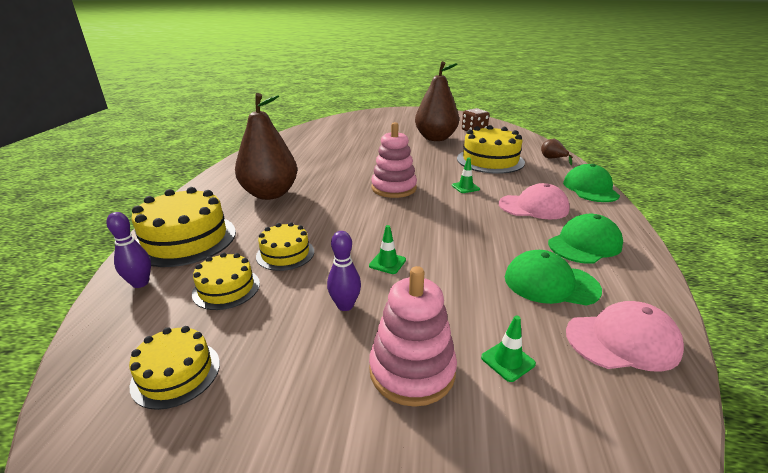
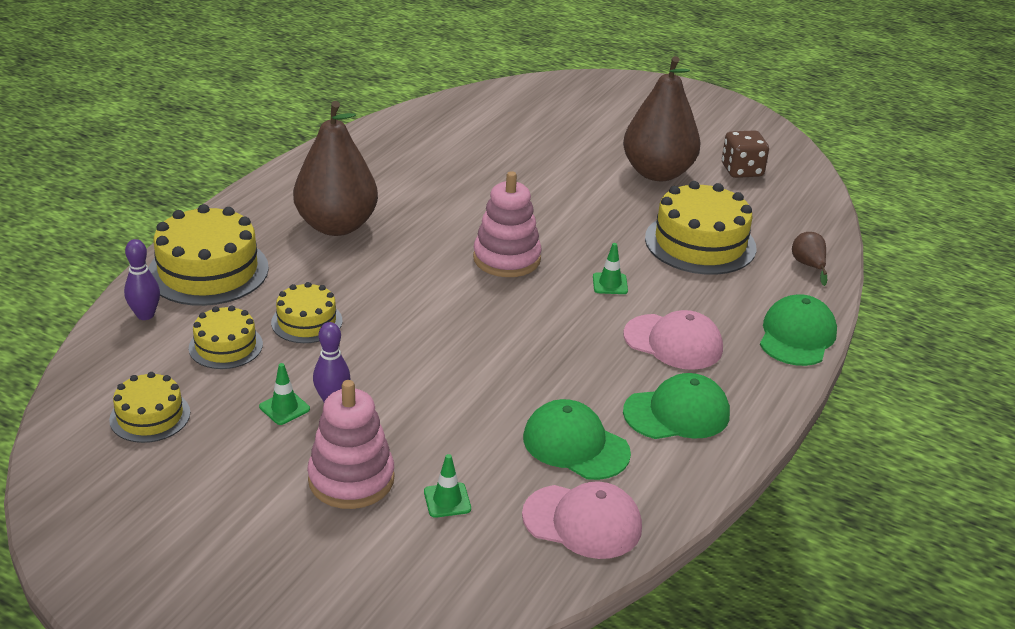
camera: 20 degrees right, 5 degrees up
(387, 263) = (412, 366): green traffic cone -> green traffic cone (284, 408)

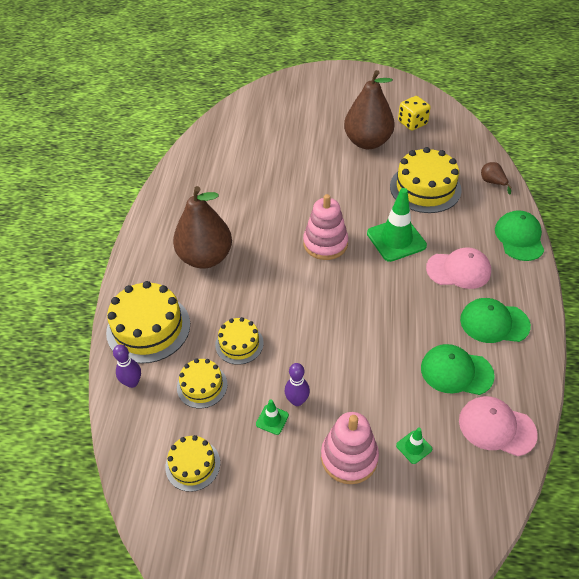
camera: 20 degrees left, 15 degrees up
(582, 521) = (496, 427): pink cap -> pink cap turned 150 degrees counterclockwise
(610, 284) = (396, 239): green traffic cone -> green traffic cone, size x2.17
(677, 413) = (494, 323): green cap -> green cap turned 135 degrees counterclockwise
(742, 170) = (412, 123): brown dice -> yellow dice

